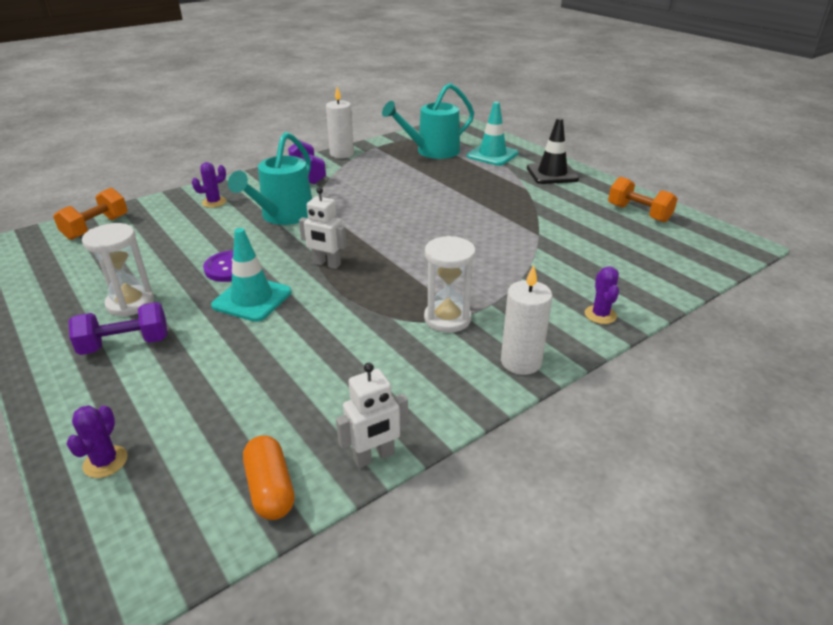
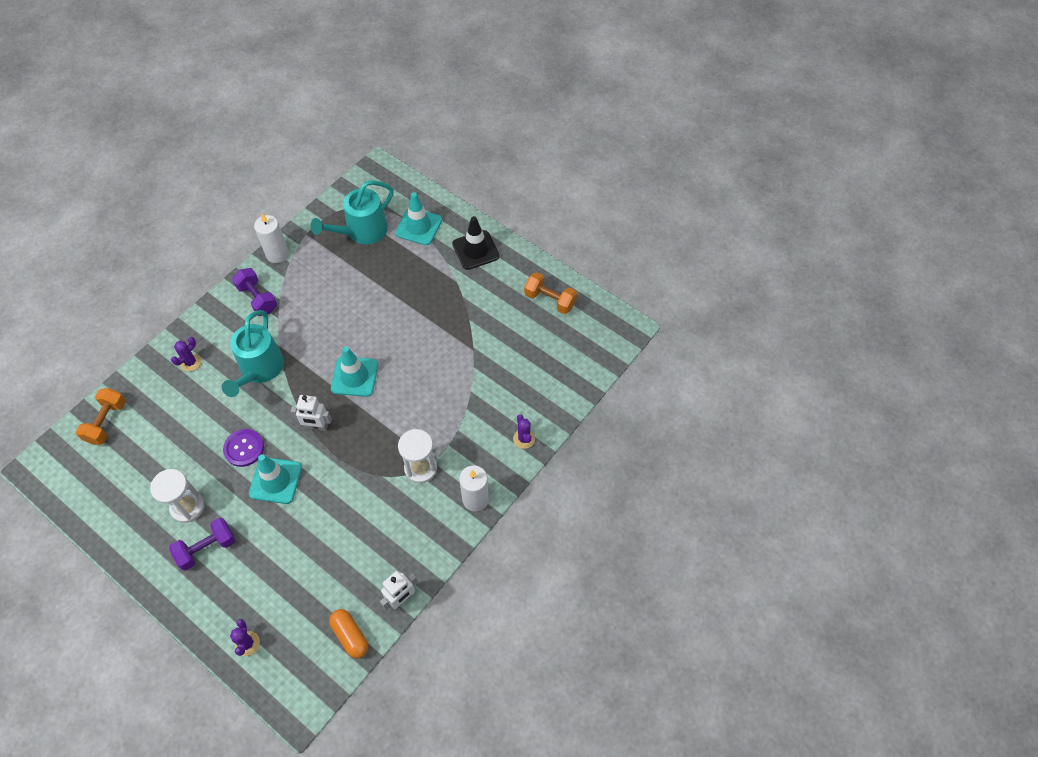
camera: 15 degrees left, 25 degrees up
(388, 235) = (354, 376): none -> turquoise traffic cone

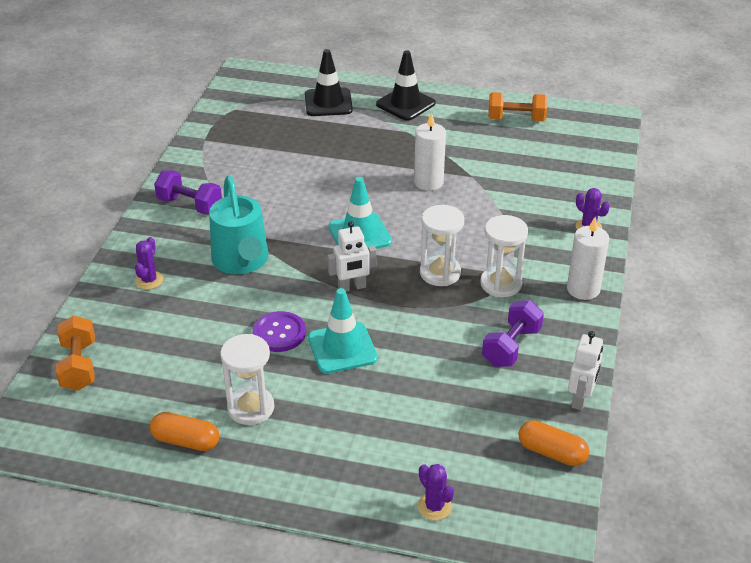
camera: 25 degrees left, 20 degrees down
(133, 516) = (186, 441): none -> orange capsule
(207, 548) = (307, 437): purple dumbbell -> purple dumbbell (511, 346)
(277, 254) = (183, 164): white candle -> white candle (428, 182)
(362, 232) = (268, 122): turquoise watering can -> none
(385, 439) = (440, 273): none -> white hourglass
(418, 226) = (328, 103): turquoise traffic cone -> black traffic cone

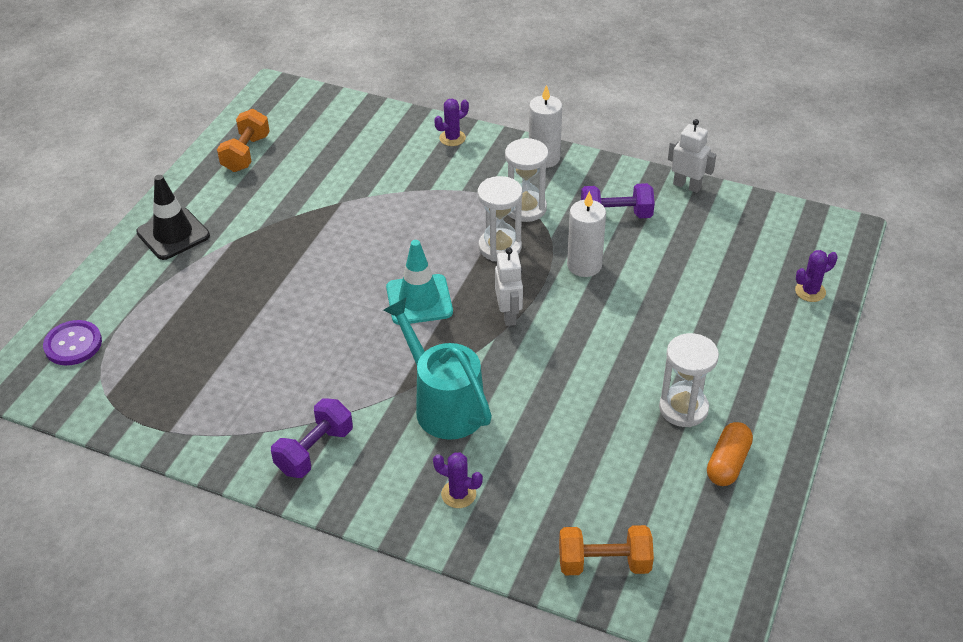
camera: 80 degrees left, 5 degrees up
(242, 262) = (443, 404): turquoise watering can -> turquoise watering can turned 120 degrees counterclockwise
(279, 333) = (573, 379): purple button -> purple button (73, 344)
(328, 103) = (136, 302): black traffic cone -> none
(342, 348) = (603, 331): turquoise traffic cone -> none
(428, 182) = (341, 235): white candle -> white candle (584, 265)
(511, 346) = (616, 215): purple dumbbell -> purple dumbbell turned 45 degrees counterclockwise
(552, 452) = (749, 213): orange capsule -> none

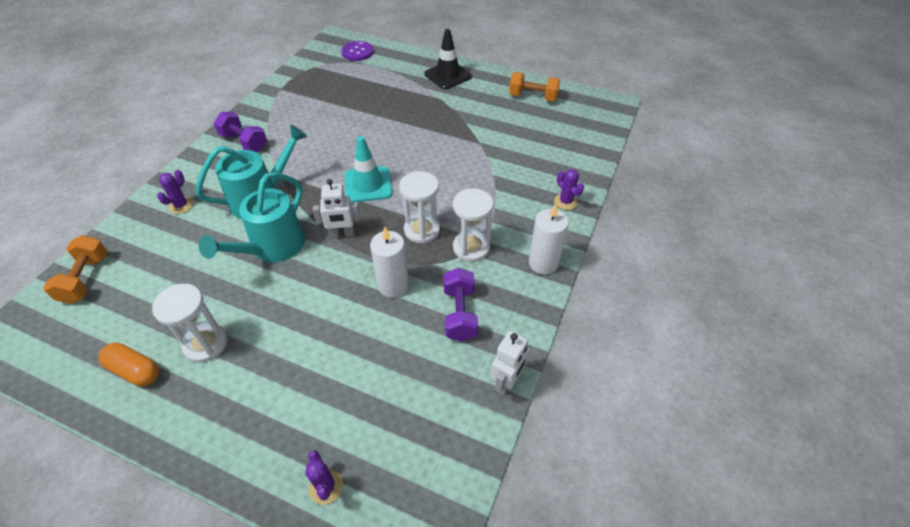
camera: 90 degrees right, 5 degrees up
(536, 377) = (272, 248): none -> turquoise watering can

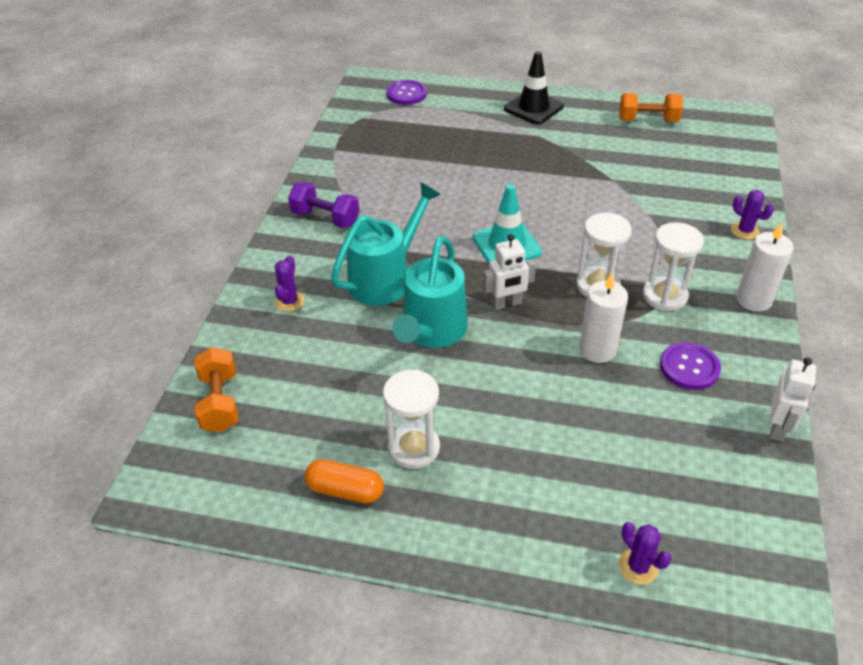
camera: 10 degrees left, 5 degrees down
(460, 314) = (689, 367): purple dumbbell -> purple button

